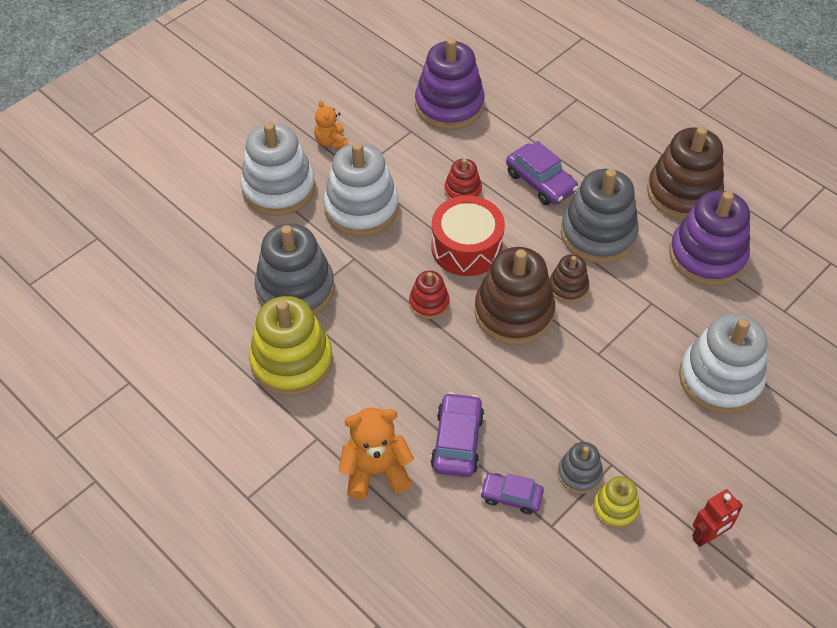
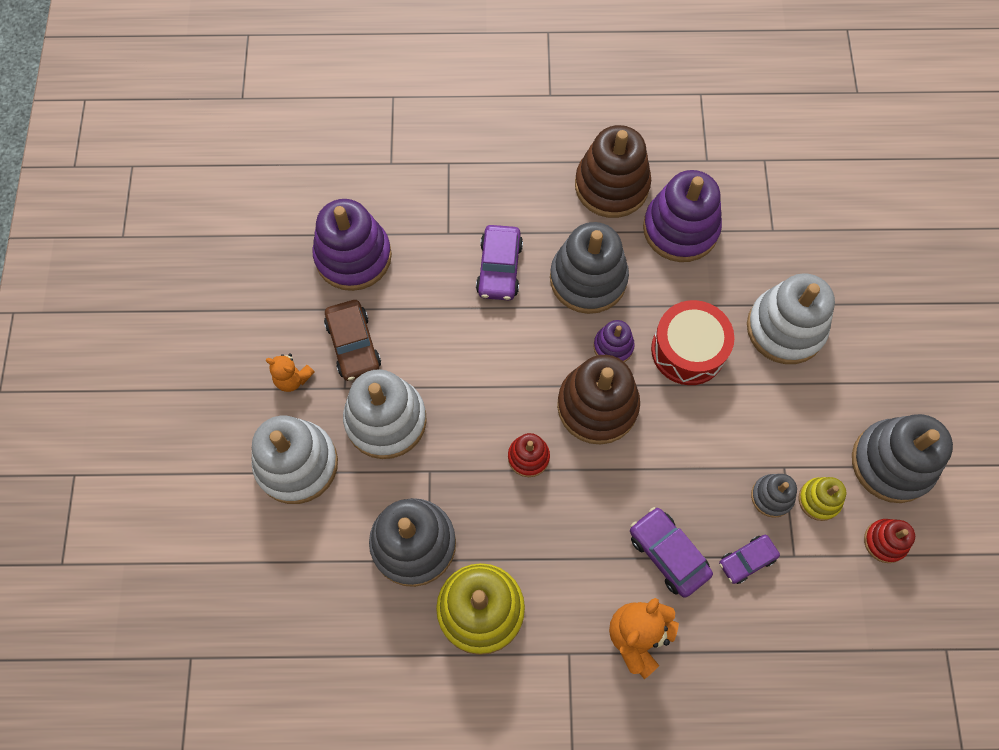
camera: 45 degrees left, 15 degrees up
(391, 152) = (353, 345): none -> brown car
(463, 191) = (449, 330): red stacking toy -> red stacking toy (885, 541)
(466, 247) = (505, 380): red drum -> red drum (688, 350)
(540, 182) = (499, 268): purple car -> purple car turned 90 degrees clockwise
(568, 287) = (613, 346): brown stacking toy -> purple stacking toy
(707, 536) = (892, 463): red robot -> grey stacking toy

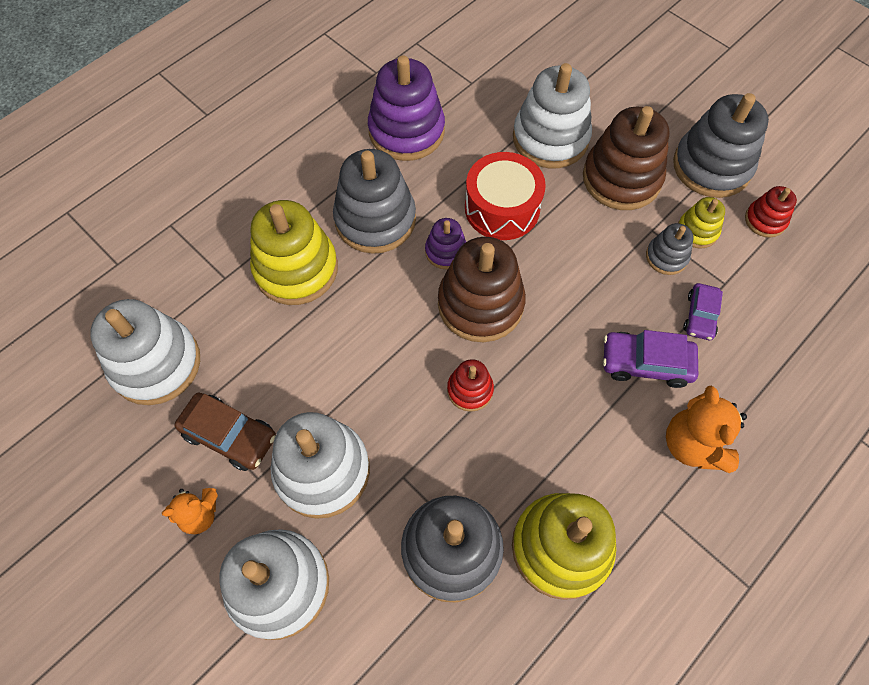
camera: 45 degrees left, 5 degrees down
(353, 256) = (156, 364): purple stacking toy -> white stacking toy
(499, 268) = (296, 269): purple car -> yellow stacking toy
(611, 185) = (323, 141): brown stacking toy -> brown stacking toy (621, 178)

